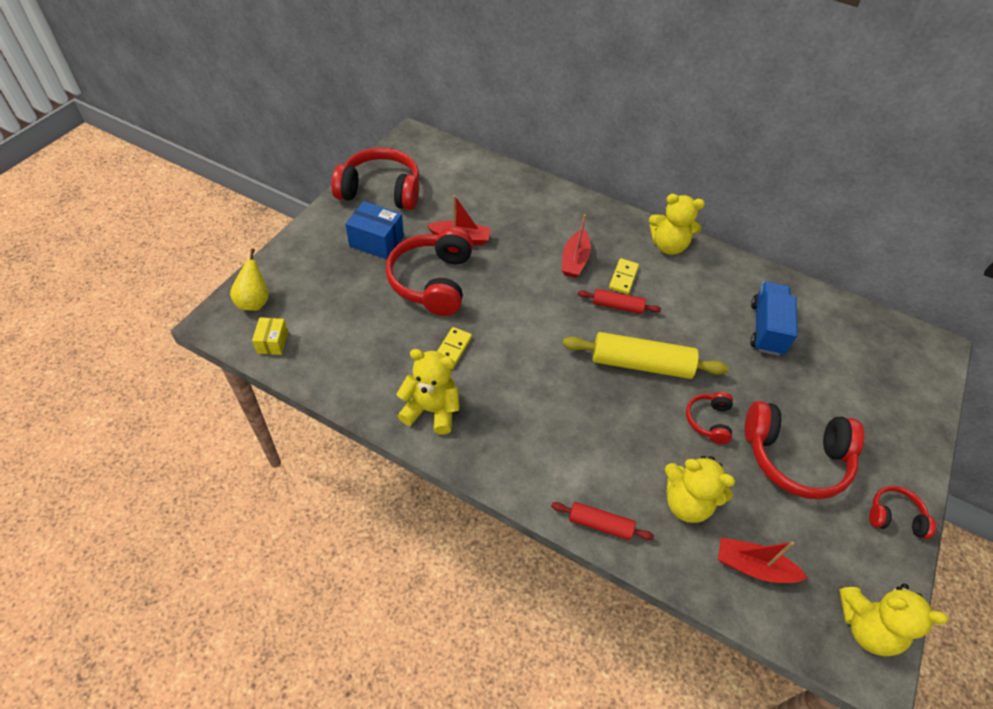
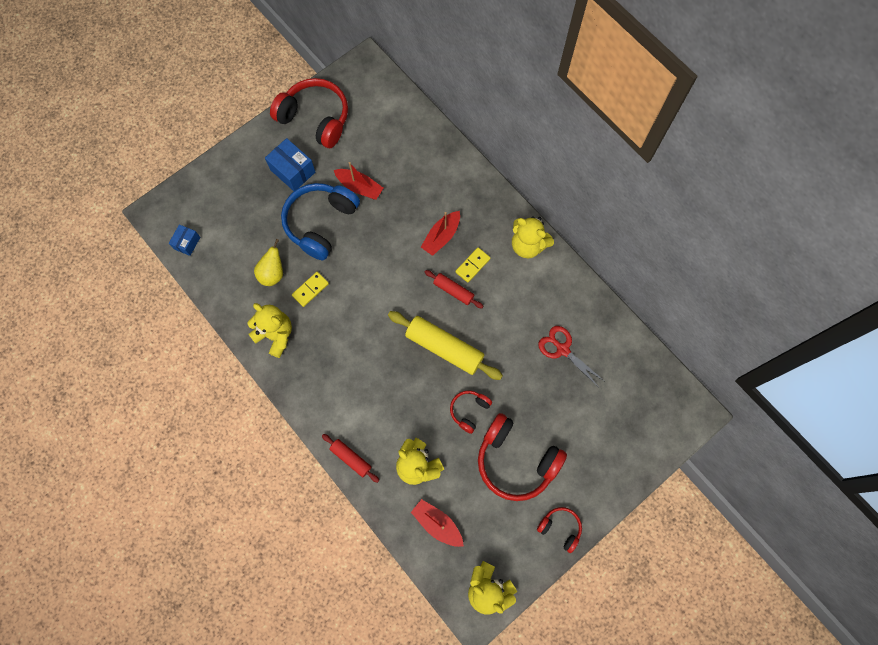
camera: 25 degrees right, 20 degrees up
(254, 302) = (185, 203): yellow pear -> yellow pear (273, 273)
(272, 342) = (187, 243): yellow box -> blue box
(432, 281) = (320, 223): red headphones -> blue headphones
(766, 328) = (562, 349): blue truck -> red scissors

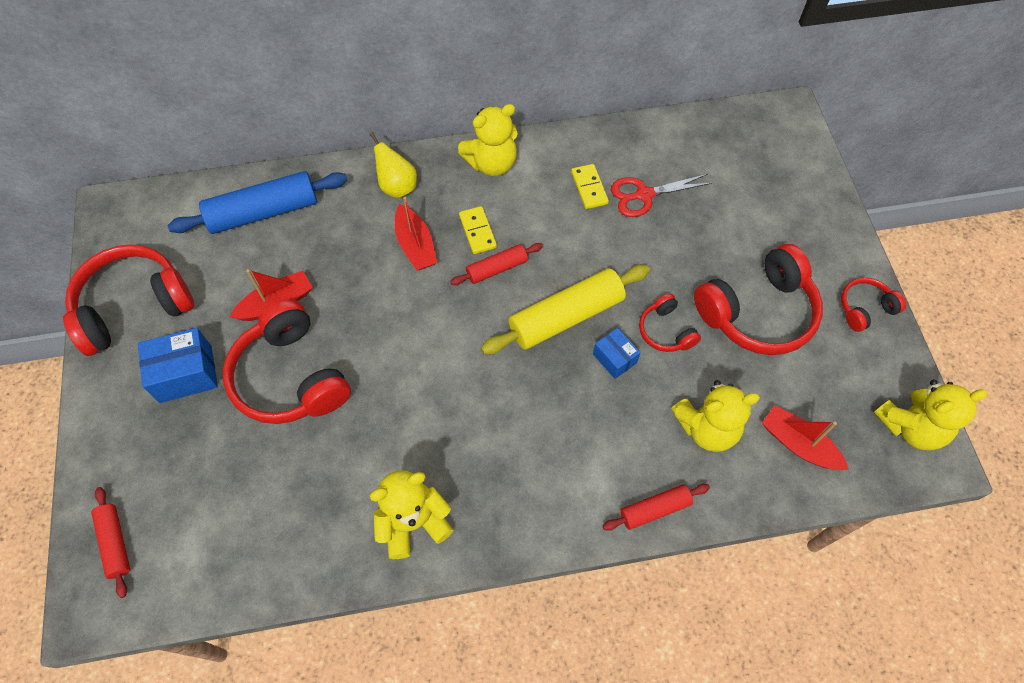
camera: 60 degrees left, 10 degrees down
(187, 243) = (178, 582): blue box -> blue box (614, 358)
(190, 201) = (115, 543): none -> red rolling pin
(273, 273) = (318, 479): yellow pear -> yellow pear (397, 187)
(310, 289) = (377, 439): yellow domino -> yellow domino (589, 188)
(320, 223) = (290, 377): blue headphones -> red headphones
(412, 141) = (263, 212): none -> blue rolling pin
(437, 524) = (798, 444): red boat -> red boat turned 60 degrees clockwise

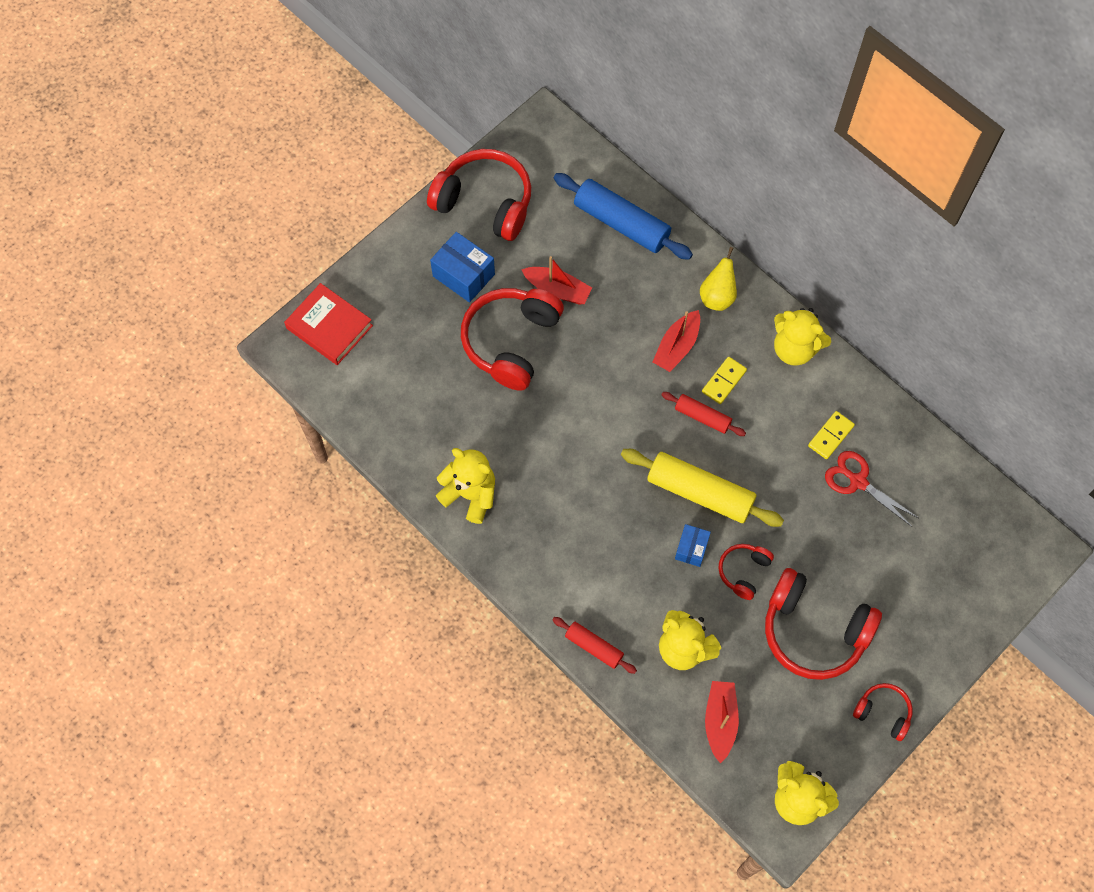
camera: 55 degrees right, 5 degrees up
(115, 543) = (329, 327): red rolling pin -> red book

